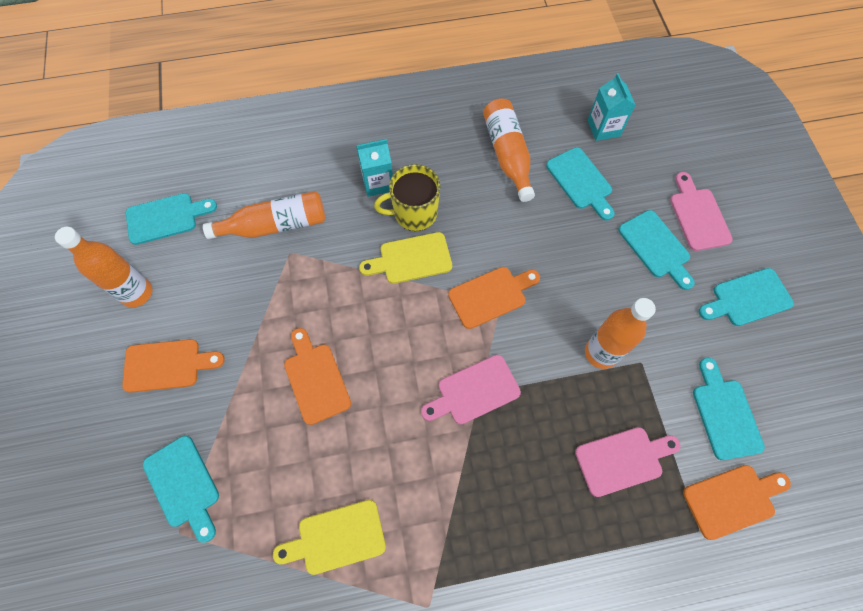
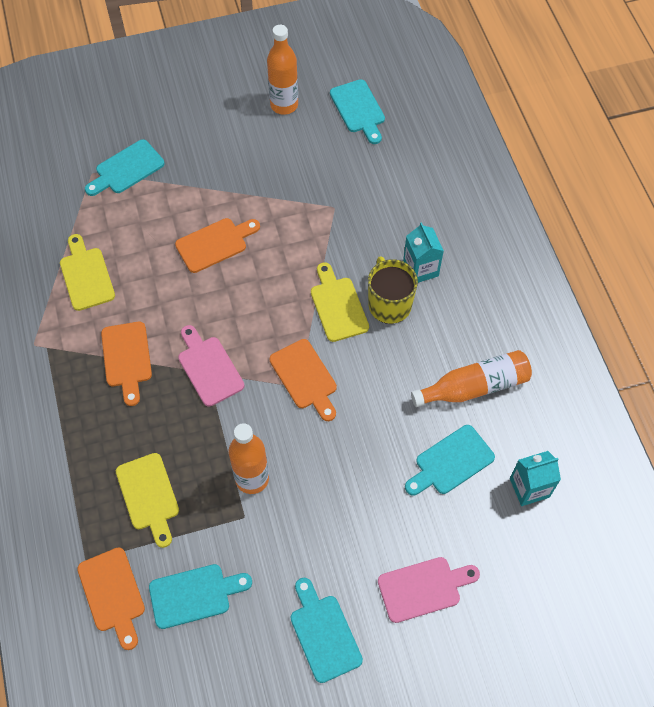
camera: 85 degrees right, 5 degrees down
(167, 365) = (222, 139): orange cutting board -> orange cutting board (127, 358)
(275, 225) = (361, 191): orange bottle -> none
(622, 459) = (149, 495): pink cutting board -> yellow cutting board
(656, 247) = (377, 539): turquoise cutting board -> none

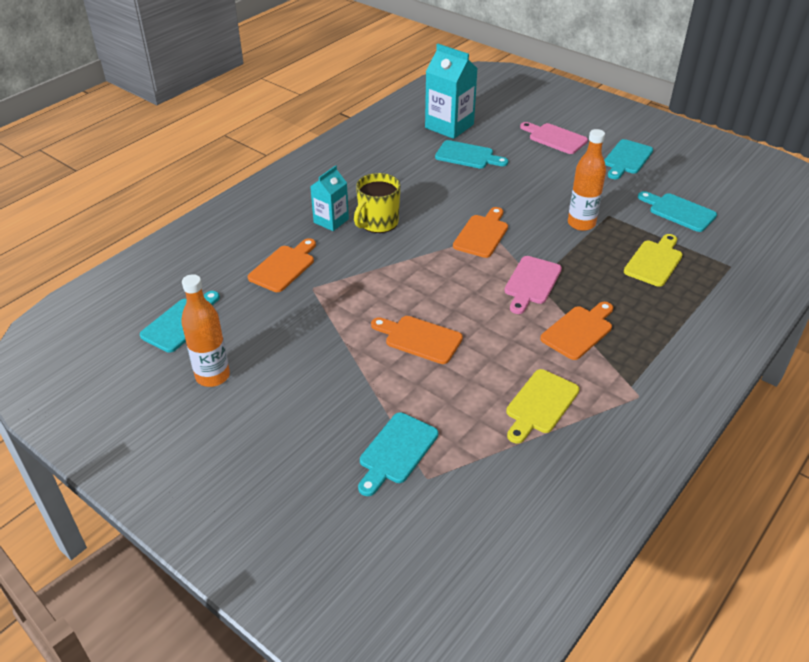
camera: 125 degrees left, 20 degrees down
(113, 594) = (729, 243): orange cutting board -> orange cutting board (284, 267)
(127, 169) = (396, 451): turquoise cutting board -> turquoise cutting board turned 105 degrees clockwise
(338, 306) = (406, 245): yellow cutting board -> none
(474, 386) = (404, 165): orange bottle -> none
(529, 488) = (449, 126): turquoise carton -> turquoise carton, size x1.63

